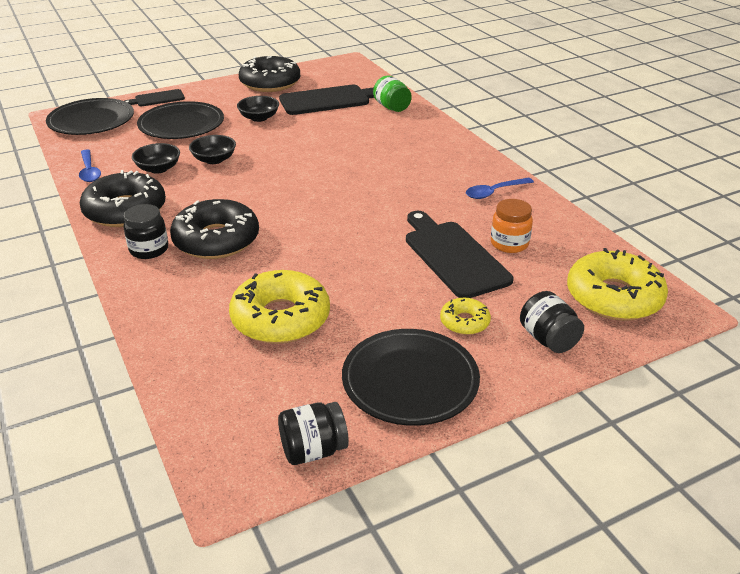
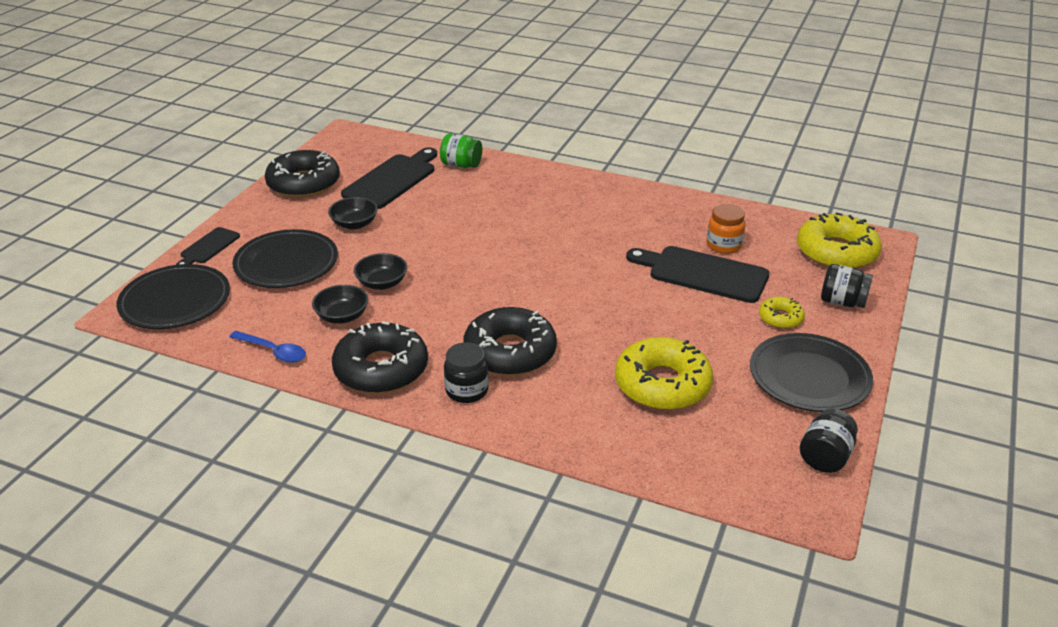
camera: 40 degrees left, 0 degrees up
(494, 192) = (655, 208): blue spoon -> none

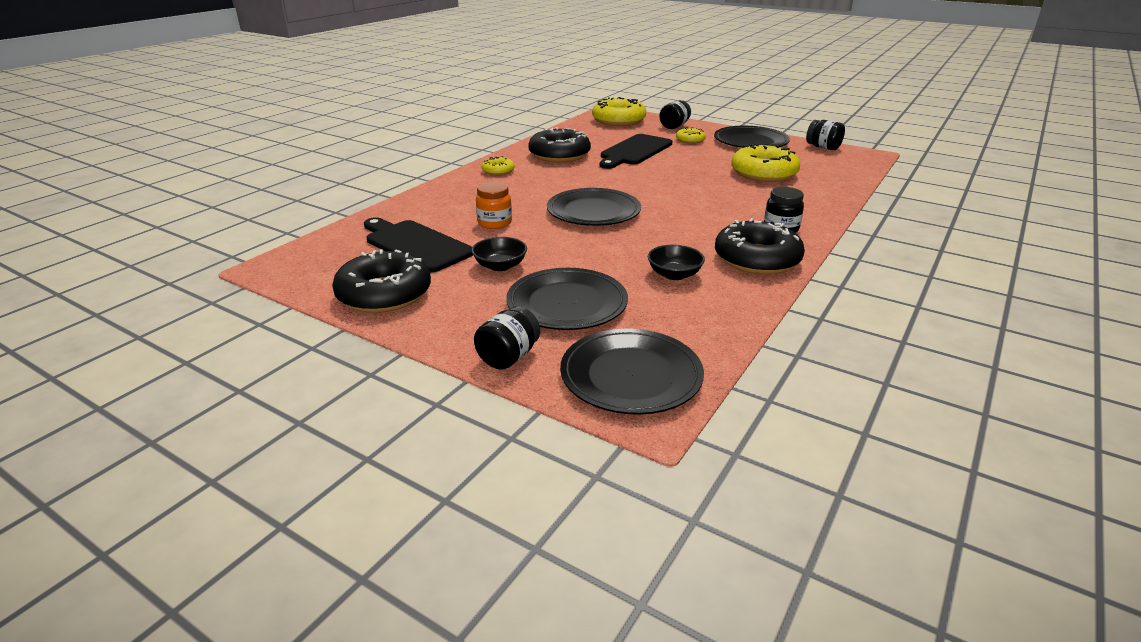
camera: 80 degrees left, 5 degrees down
(208, 247) = (508, 357): black cutting board -> black jar
(273, 351) = (733, 309): blue spoon -> none
(382, 283) = (620, 255): black bowl -> none
(461, 165) = (410, 212): green jar -> none
(487, 260) = (593, 211): none -> black plate
(510, 352) = (730, 212): black donut -> black donut (559, 155)
(587, 191) = (498, 171): none -> yellow donut
(724, 245) = (600, 143): orange jar -> orange jar (494, 223)

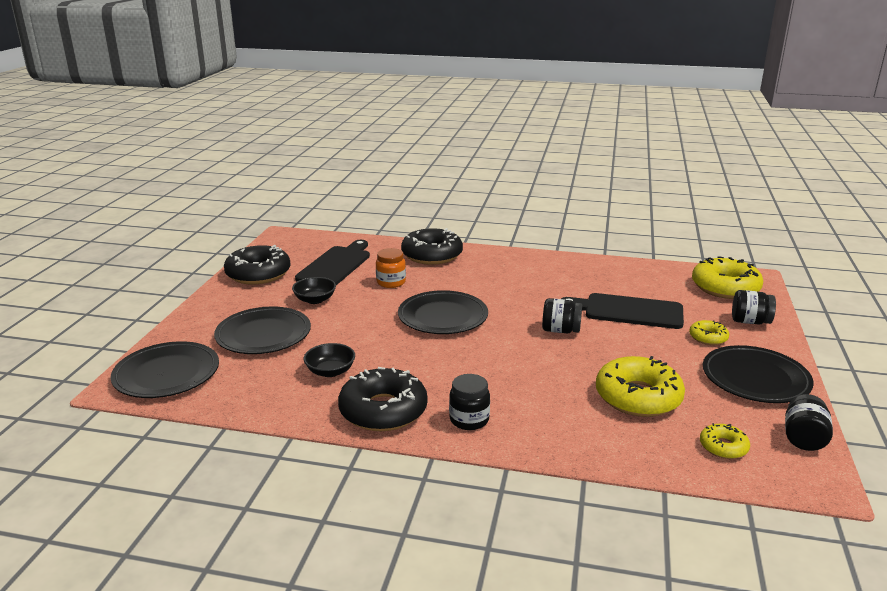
camera: 70 degrees right, 5 degrees down
(498, 171) = (505, 261): yellow donut -> yellow donut (723, 447)
(508, 357) = (185, 328): black jar -> black jar (560, 330)
(559, 155) = (574, 277): black donut -> black donut (432, 255)

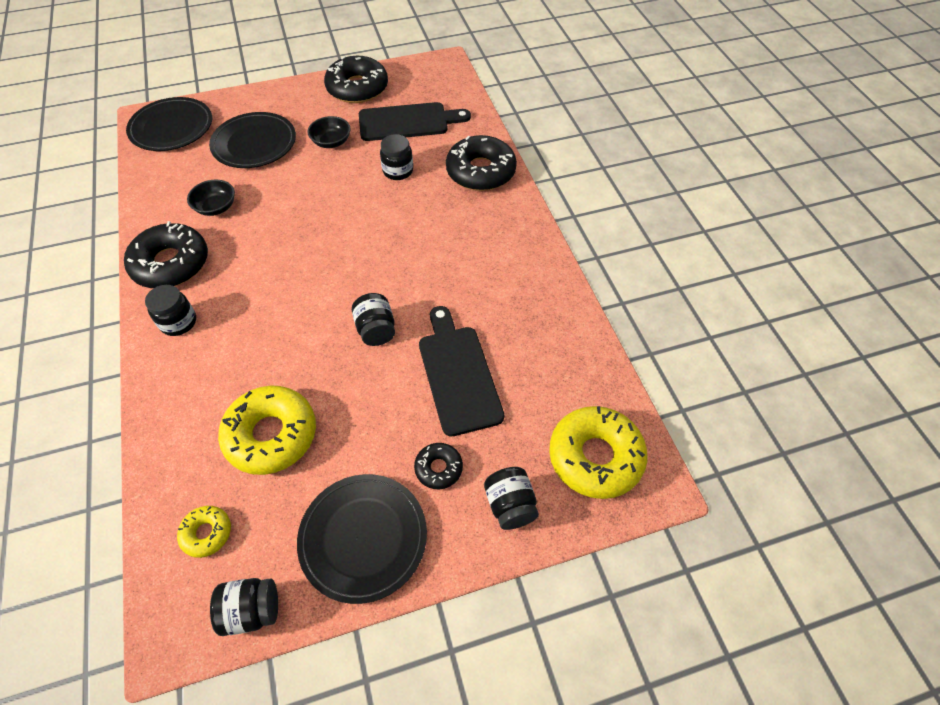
camera: 60 degrees right, 30 degrees up
(391, 282) = (398, 171): orange jar -> black jar
(443, 316) = (351, 233): black plate -> none
(708, 337) = (438, 468): yellow donut -> black donut

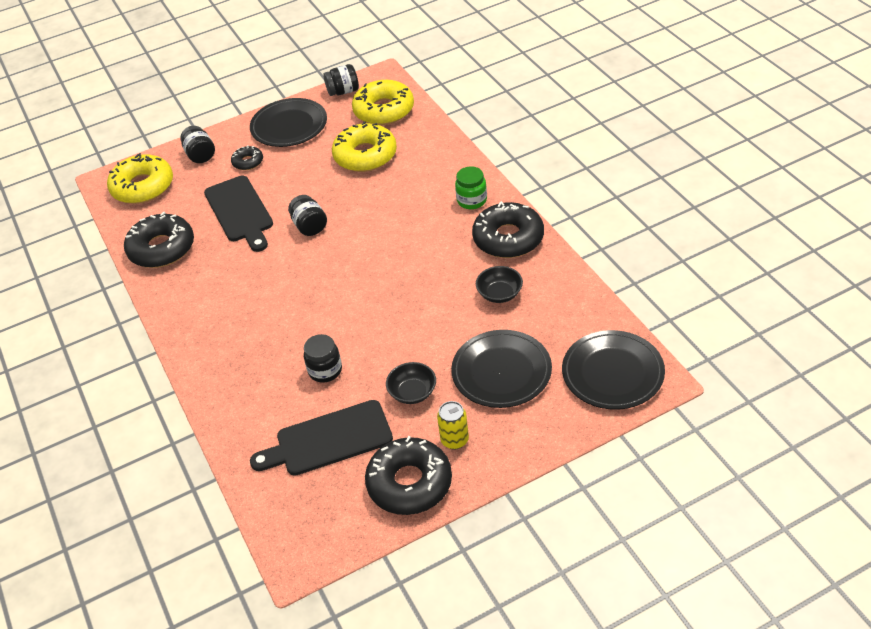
camera: 175 degrees right, 10 degrees down
(178, 322) = (472, 200): black jar -> green jar
(207, 533) = (384, 110): yellow donut -> yellow donut, size x2.00
(314, 106) = (454, 440): none -> yellow can
(480, 171) = (233, 388): black donut -> black donut (162, 248)

